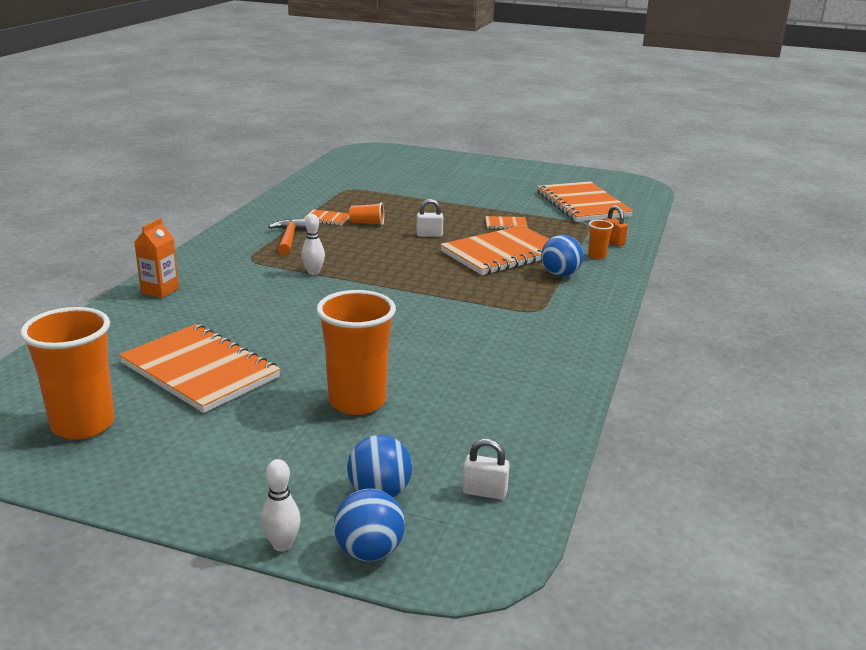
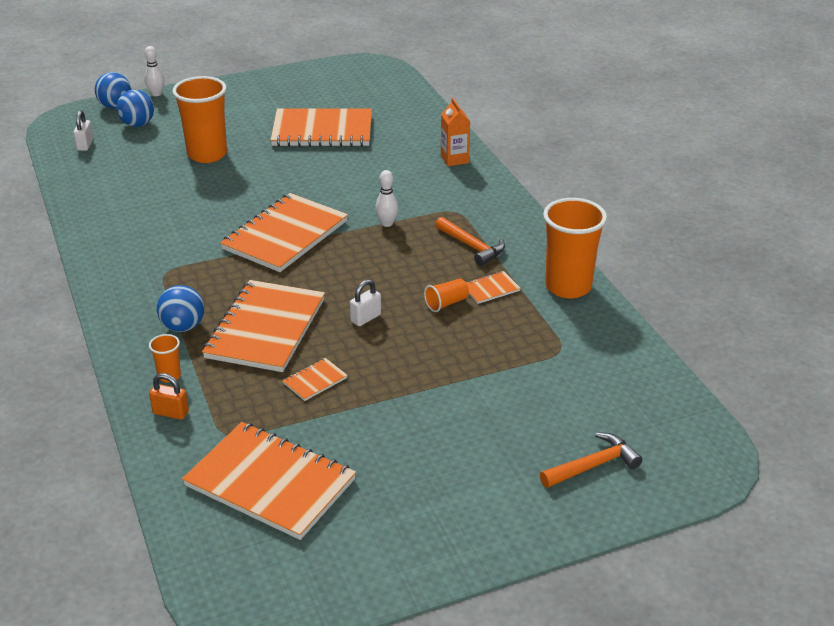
camera: 140 degrees right, 10 degrees up
(83, 425) = (325, 89): orange cup -> orange cup (568, 286)
(403, 296) = (285, 235): none -> orange notebook
(418, 163) = (593, 466): none -> orange hammer
(484, 492) = (85, 145): white padlock -> white padlock turned 60 degrees counterclockwise

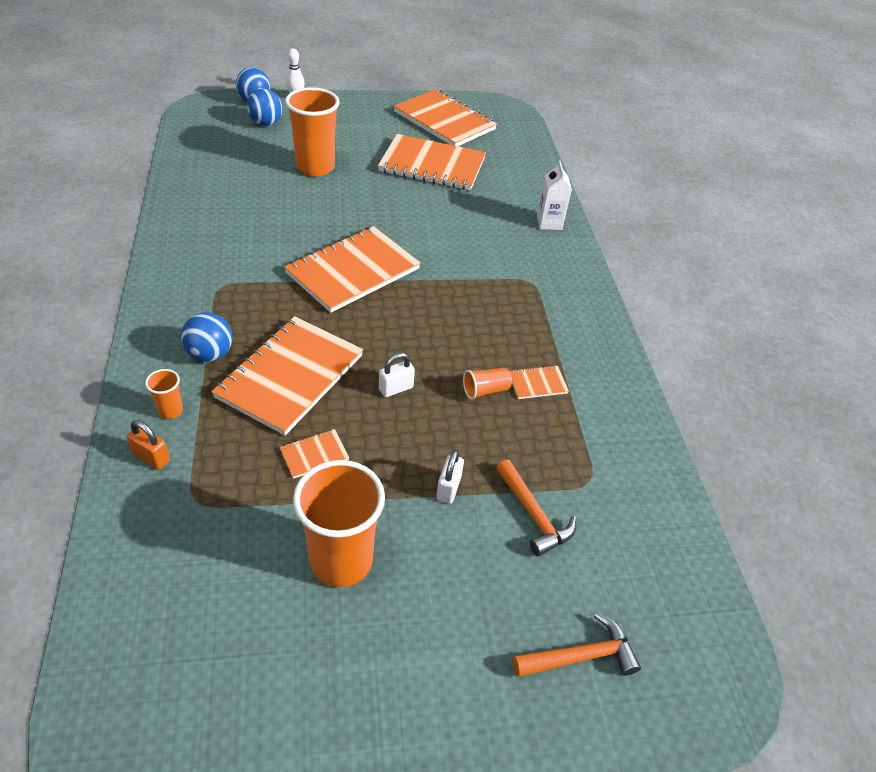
camera: 10 degrees right, 10 degrees up
(85, 145) = (210, 134): white padlock -> white padlock (448, 488)
(270, 483) = (213, 580): orange notebook -> orange notebook (444, 121)
(387, 223) = (457, 280): white bowling pin -> none
(454, 159) = (549, 223): orange carton -> white carton
(472, 247) = (534, 327): orange hammer -> orange hammer (533, 515)
(568, 286) = (621, 400): orange cup -> orange cup (341, 561)

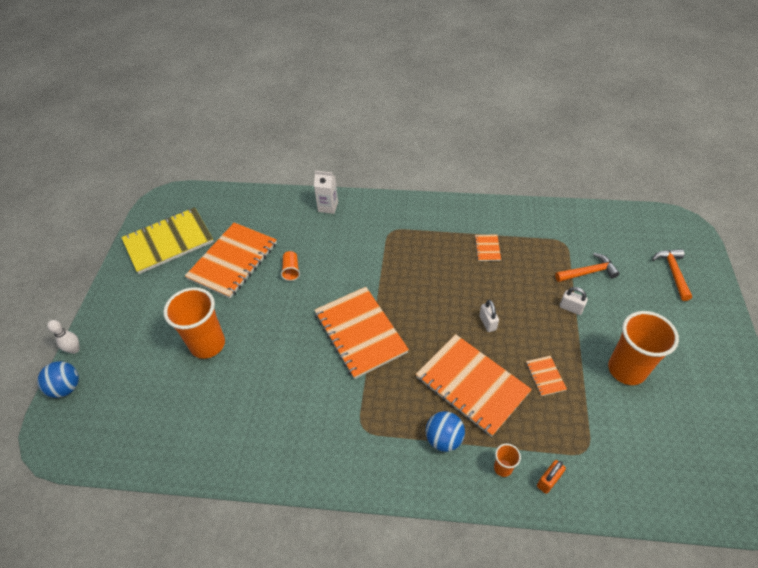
camera: 70 degrees left, 5 degrees up
(266, 123) = (115, 379): blue ball -> none
(444, 121) = (168, 242): orange notebook -> yellow notebook
(485, 390) = (492, 275): orange cup -> orange cup (291, 270)

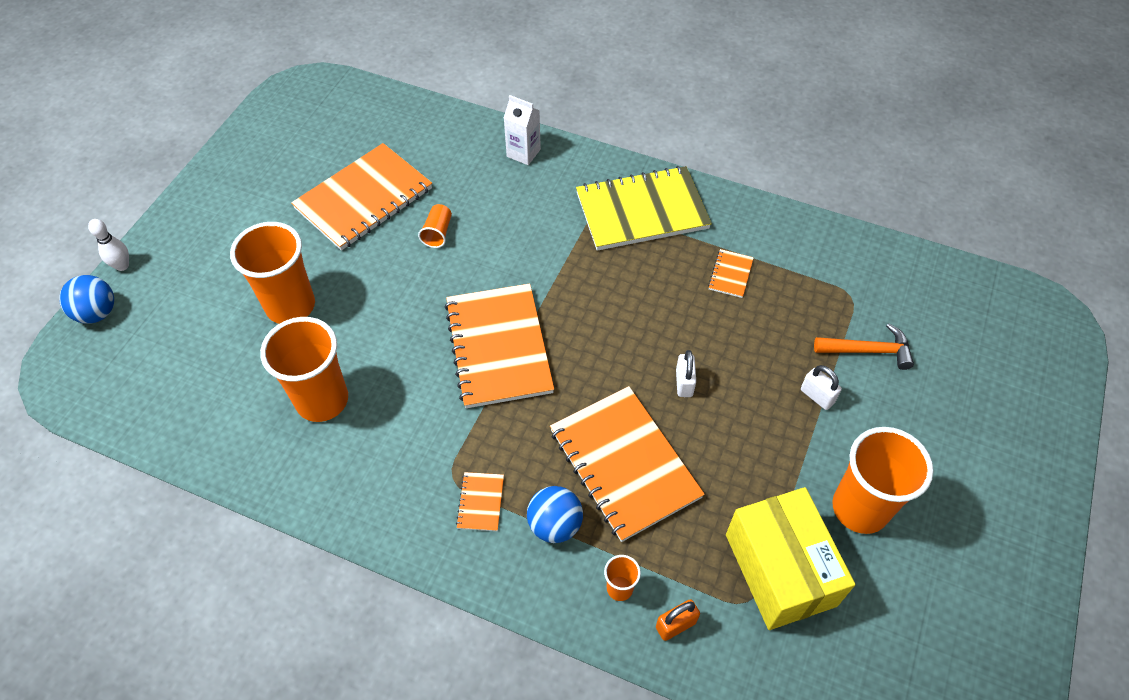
camera: 15 degrees right, 5 degrees up
(168, 242) = (288, 149): yellow notebook -> yellow notebook (642, 211)
(253, 402) = (322, 400): none -> orange cup
(545, 376) = (735, 482): orange notebook -> orange notebook (481, 502)
(596, 423) = (780, 569): none -> yellow box
(673, 272) = (1002, 386): orange hammer -> none

